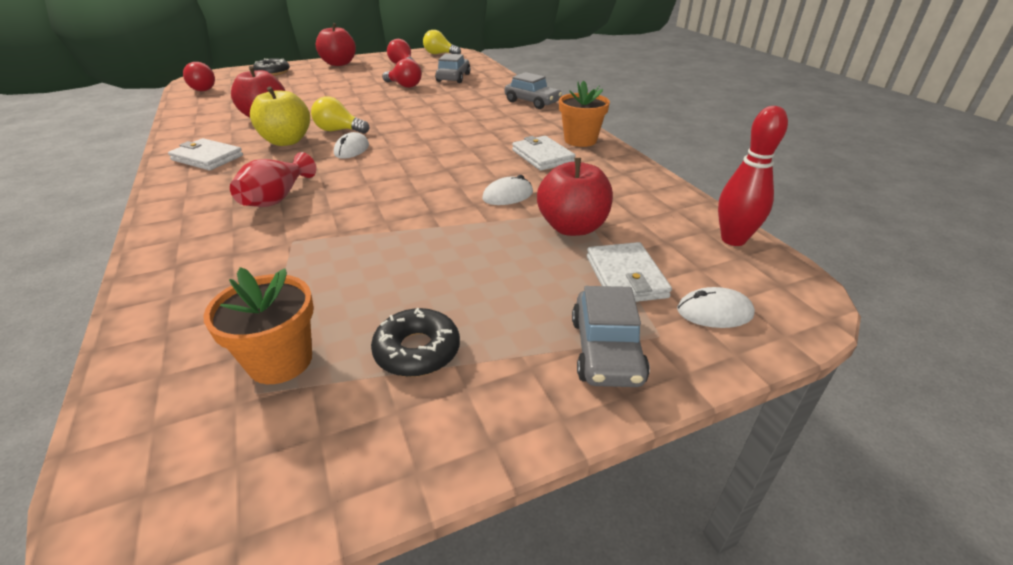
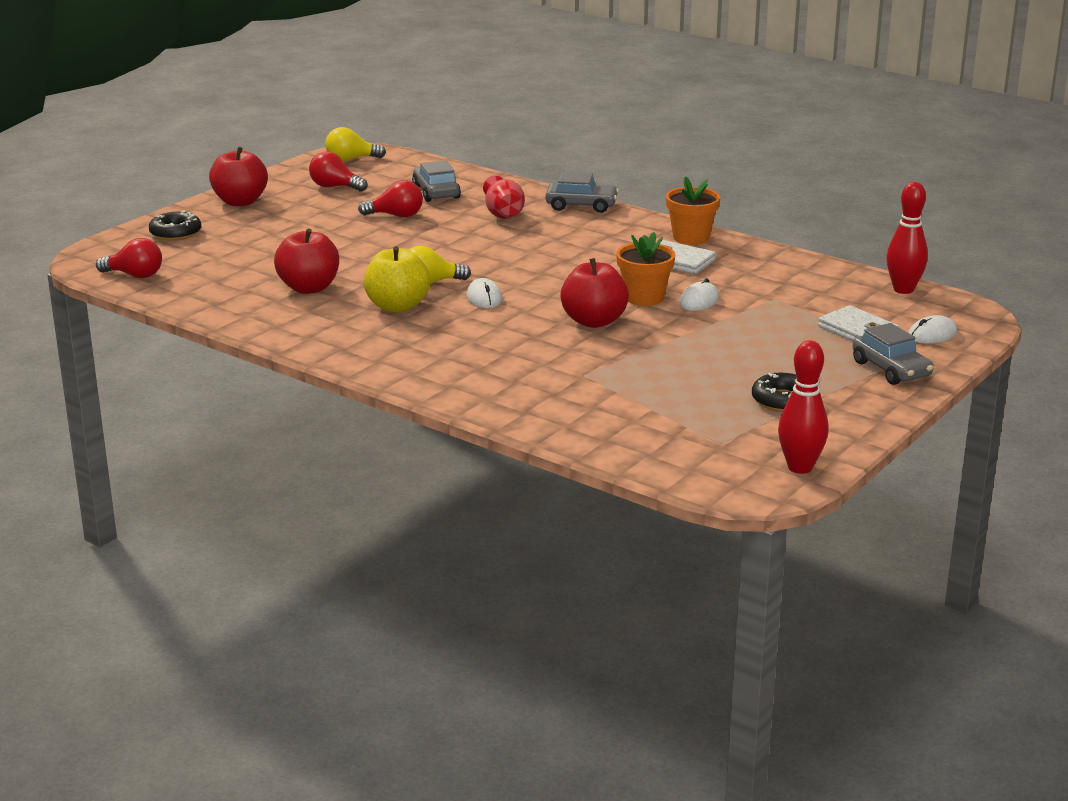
camera: 30 degrees left, 10 degrees down
(207, 158) = (350, 340): white wallet -> none
(265, 499) = (800, 467): none -> red bowling pin
(277, 198) = (503, 352): red vase -> red vase (503, 213)
(280, 361) = (709, 428): orange flower pot -> orange flower pot (644, 298)
(572, 227) = (782, 310): red apple -> red apple (594, 321)

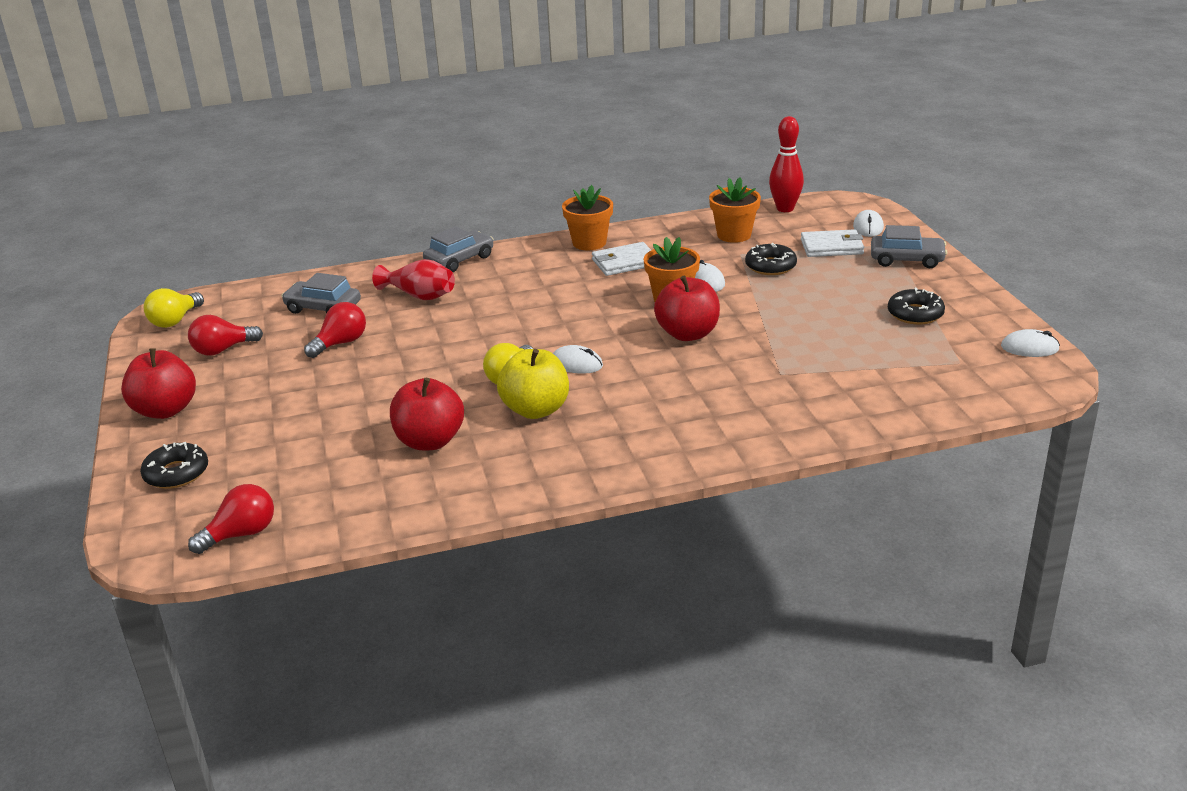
camera: 50 degrees left, 5 degrees up
(772, 317) = (770, 266): none -> black donut
(800, 467) = (1029, 348): red bowling pin -> white mouse
(807, 285) = (734, 235): none -> orange flower pot

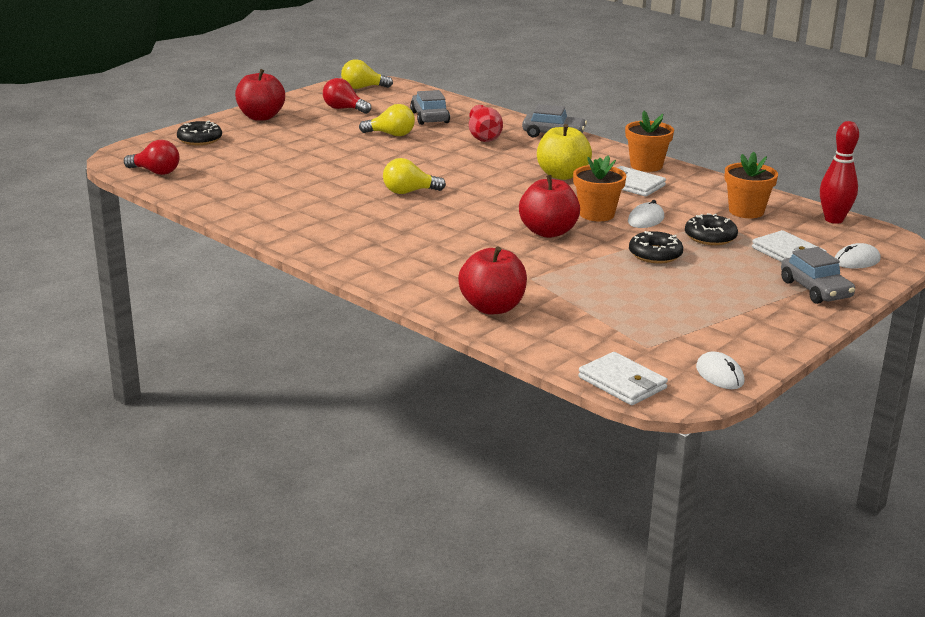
camera: 55 degrees right, 5 degrees down
(340, 343) = (391, 134): red light bulb -> yellow light bulb
(430, 441) = (302, 190): red apple -> red apple (492, 307)
(536, 410) = (376, 210): yellow apple -> yellow apple (562, 175)
(576, 364) = (454, 206): white mouse -> none
(915, 314) = (711, 312): black donut -> black donut (655, 254)
(1019, 395) = (622, 383): none -> white wallet

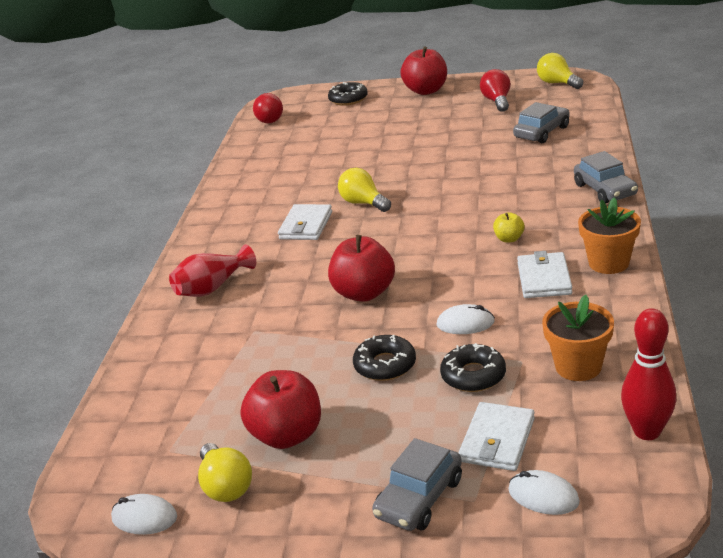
camera: 60 degrees right, 5 degrees up
(391, 134) = (474, 140): yellow light bulb -> yellow light bulb (226, 486)
(484, 137) = (538, 170): red vase -> red vase (212, 287)
(492, 307) = (175, 341): red apple -> red apple (287, 435)
(562, 175) = (509, 239): yellow apple -> yellow apple, size x0.49
(597, 214) = (440, 295): orange flower pot -> none
(622, 383) = (82, 469): white wallet -> white wallet (306, 225)
(719, 375) = (144, 518): white mouse -> white mouse turned 75 degrees clockwise

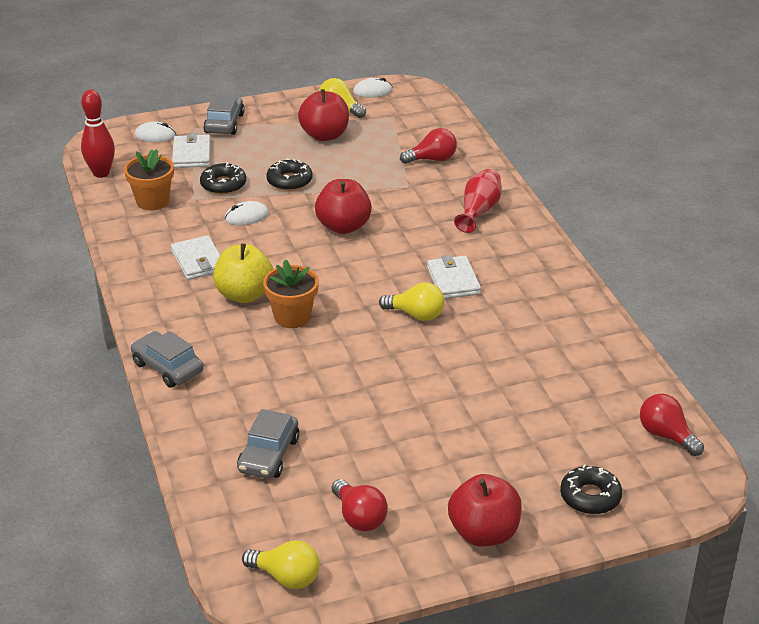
camera: 150 degrees right, 5 degrees up
(191, 364) = (432, 159): none -> red light bulb
(509, 239) = (244, 294): yellow apple -> yellow apple, size x2.03
(608, 263) = (147, 283): orange flower pot -> orange flower pot (292, 317)

